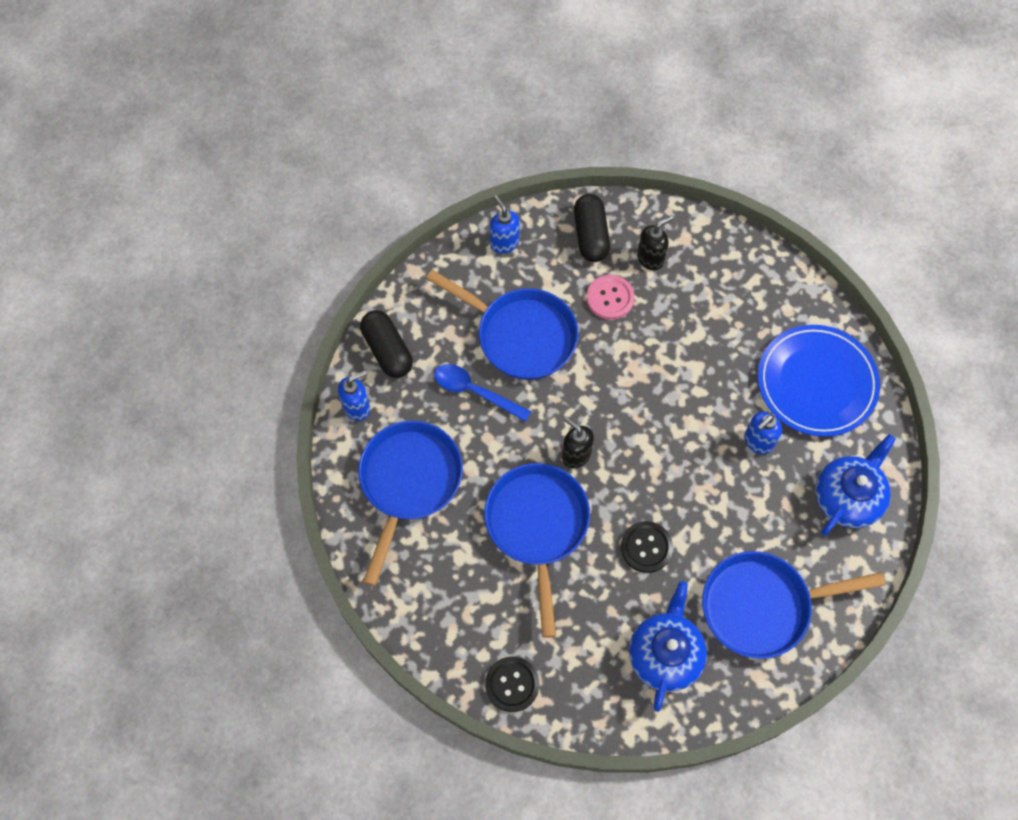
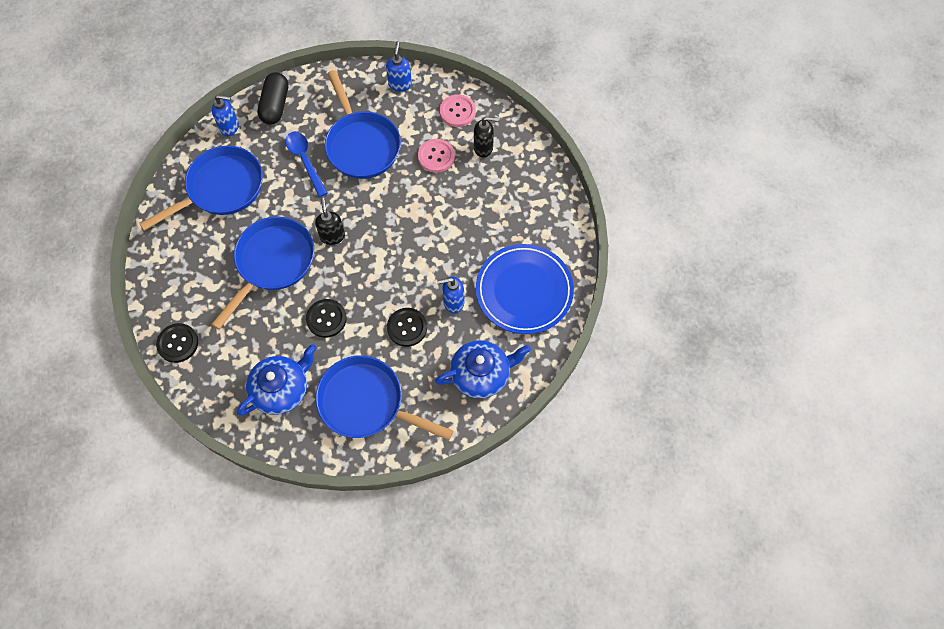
camera: 35 degrees right, 0 degrees up
(590, 235) = (457, 111): black capsule -> pink button
(735, 500) = (407, 327): none -> black button

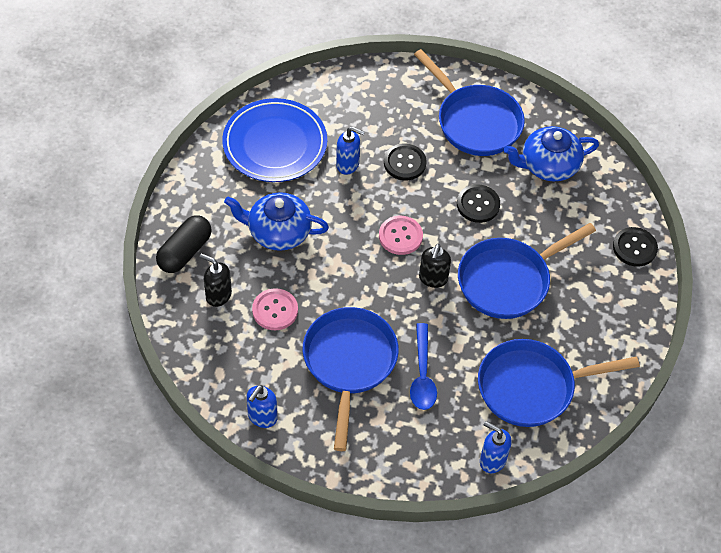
camera: 155 degrees left, 10 degrees down
(275, 105) = (425, 462): black capsule -> black capsule (185, 252)
(457, 111) = (218, 350): pink button -> pink button (400, 236)
(481, 374) = (359, 98): blue teapot -> blue teapot (278, 232)

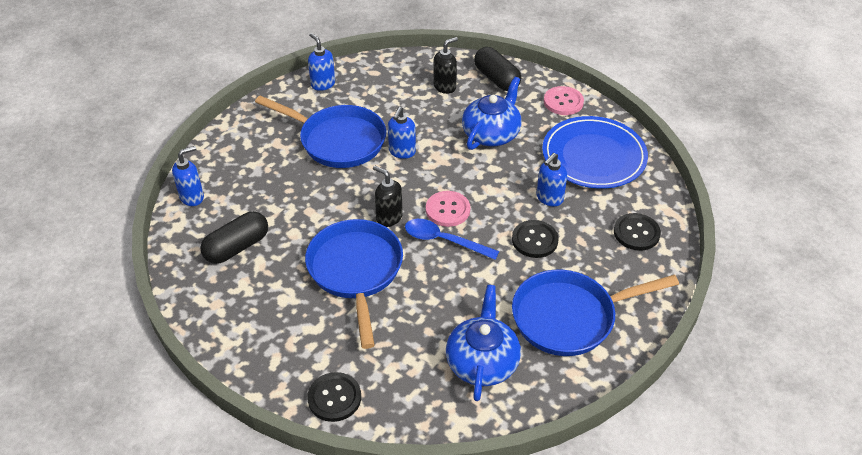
camera: 115 degrees right, 10 degrees down
(275, 310) = (413, 113): pink button -> pink button (563, 102)
(339, 299) = (402, 152): none -> blue soap dispenser
(422, 375) = (298, 180): blue spoon -> blue spoon (444, 240)
(478, 204) = (457, 280): black button -> black button (636, 233)
(532, 387) = (237, 247): blue pan -> black capsule

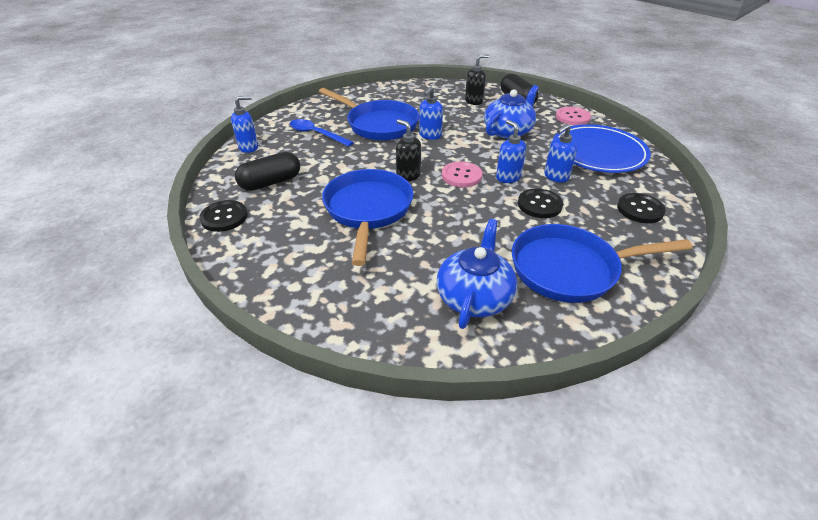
camera: 10 degrees right, 5 degrees down
(323, 84) = (377, 92): blue soap dispenser -> blue soap dispenser (508, 177)
(334, 398) = (315, 309): black button -> black button (224, 217)
(444, 240) = (454, 196): blue spoon -> blue spoon (316, 134)

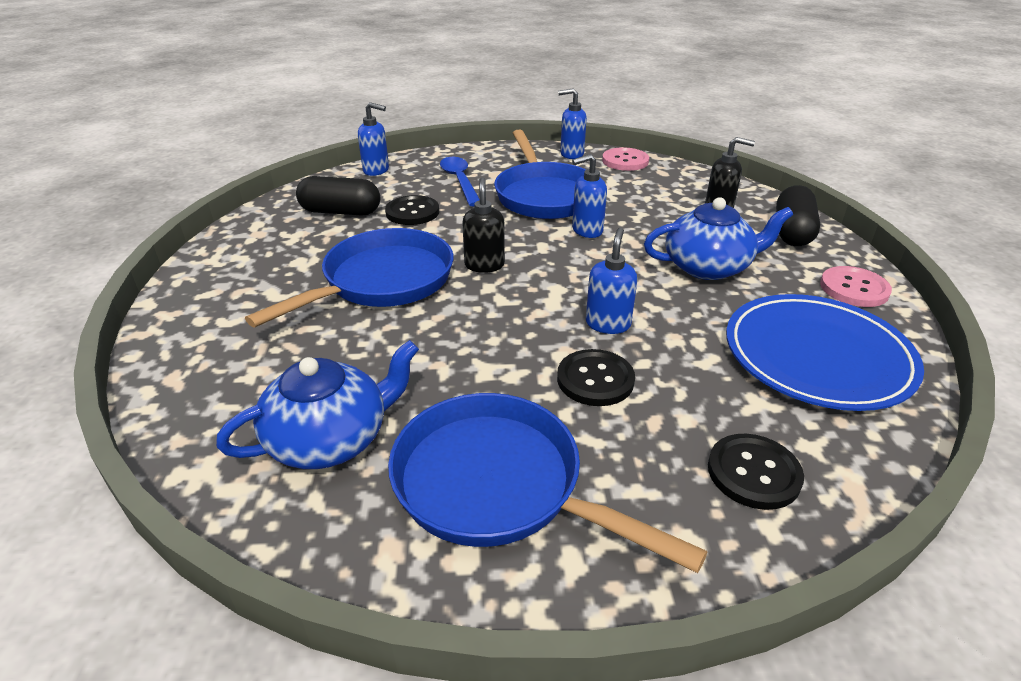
camera: 40 degrees right, 5 degrees down
(224, 217) = (253, 226): black button -> black button (412, 212)
(461, 176) = (548, 294): pink button -> pink button (625, 161)
(556, 177) = (683, 356): blue soap dispenser -> blue soap dispenser (571, 154)

